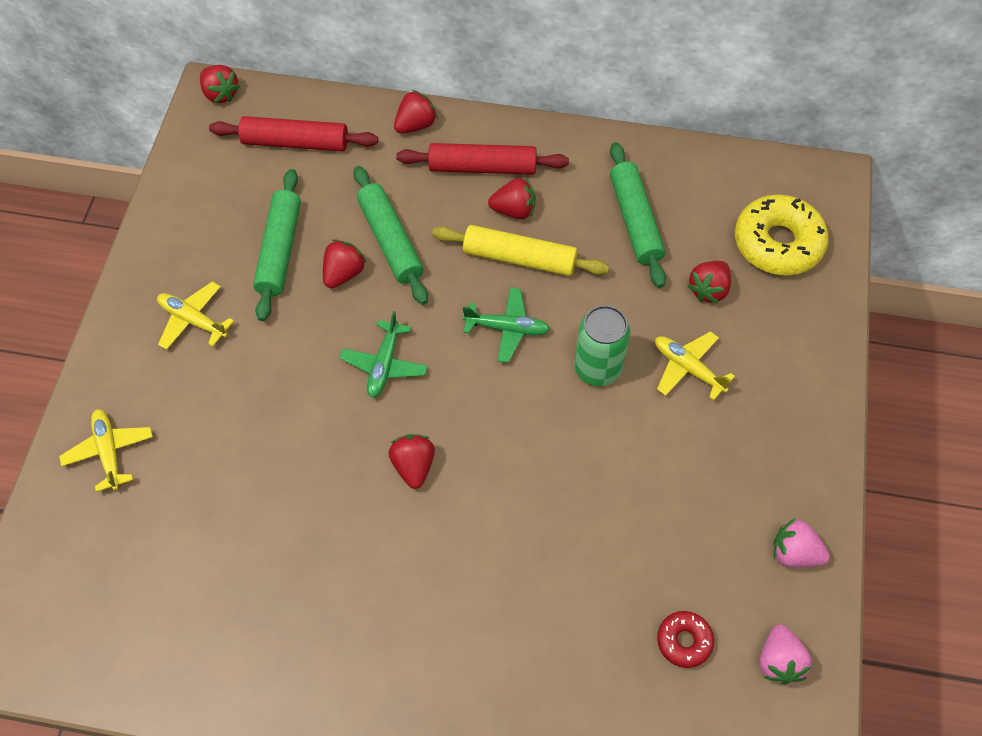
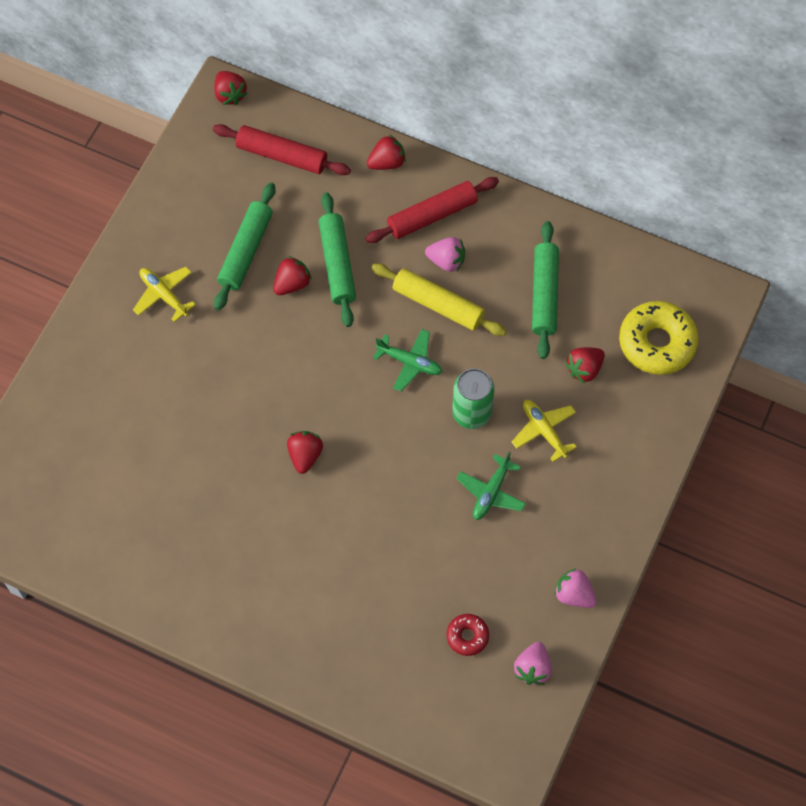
camera: 15 degrees right, 5 degrees up
(109, 452) = (79, 387): yellow plane -> none
(384, 365) = (304, 369): green plane -> green plane (491, 492)
(482, 167) = (432, 215): red rolling pin -> red rolling pin turned 45 degrees counterclockwise
(514, 210) = (446, 261): red strawberry -> pink strawberry

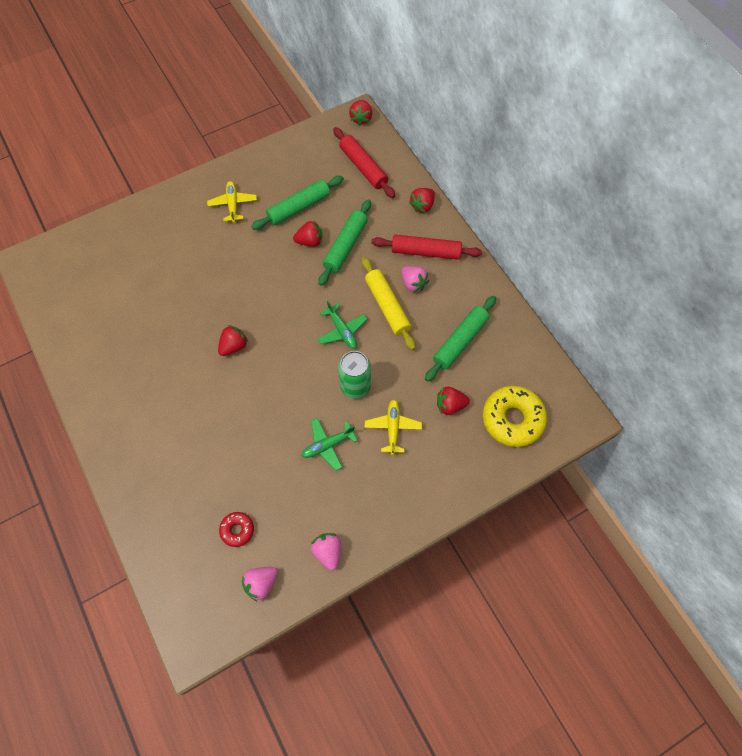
camera: 35 degrees right, 0 degrees up
(387, 162) = (422, 206): red strawberry -> red strawberry turned 120 degrees clockwise

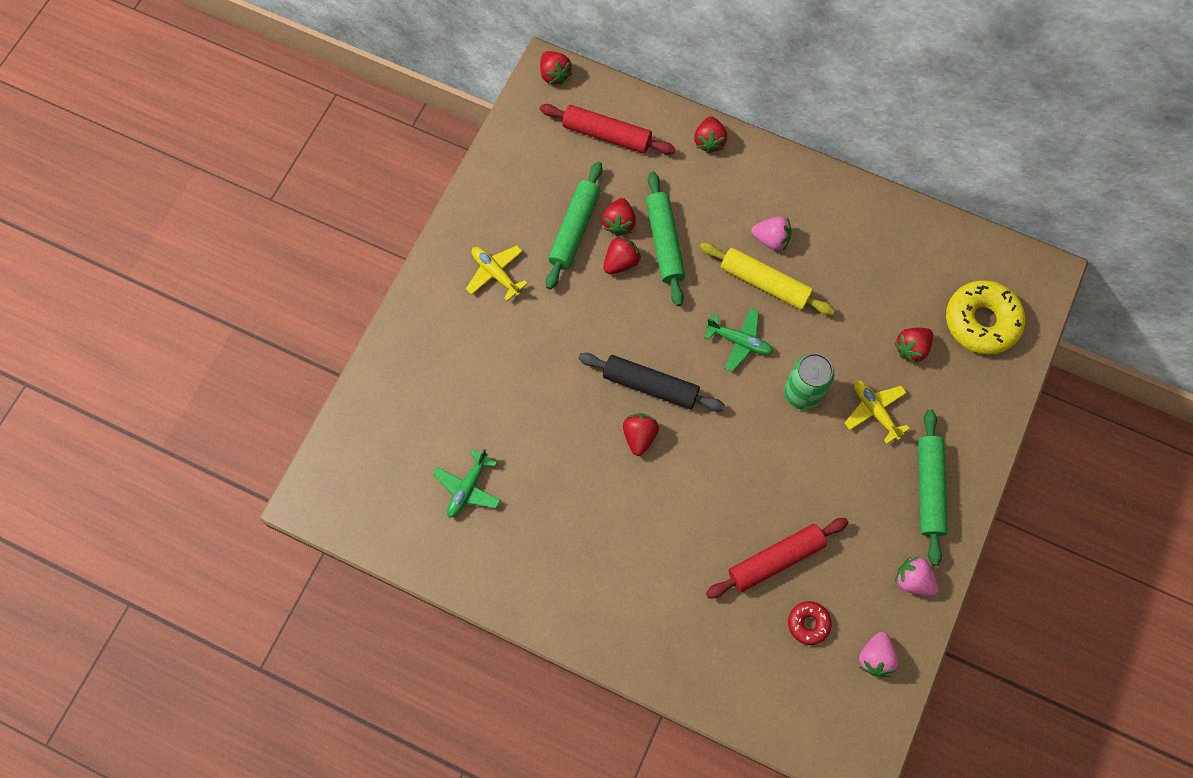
camera: 35 degrees left, 5 degrees up
(266, 321) = (650, 385): none -> black rolling pin
(327, 445) = (825, 474): green plane -> green plane (468, 488)
(328, 219) = (619, 223): none -> red strawberry
(426, 251) = (755, 194): red rolling pin -> red rolling pin (775, 559)
(460, 341) = (868, 273): green rolling pin -> green rolling pin (929, 489)

